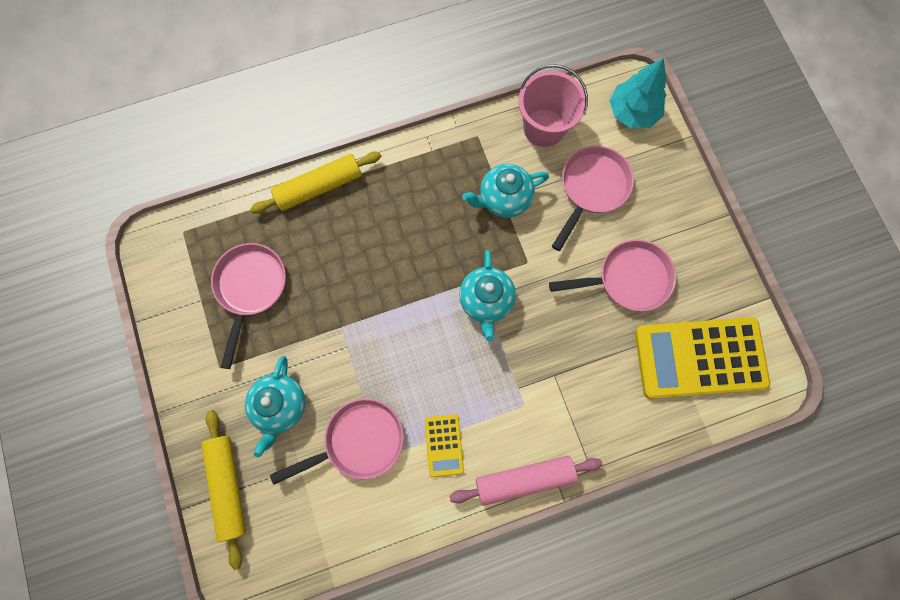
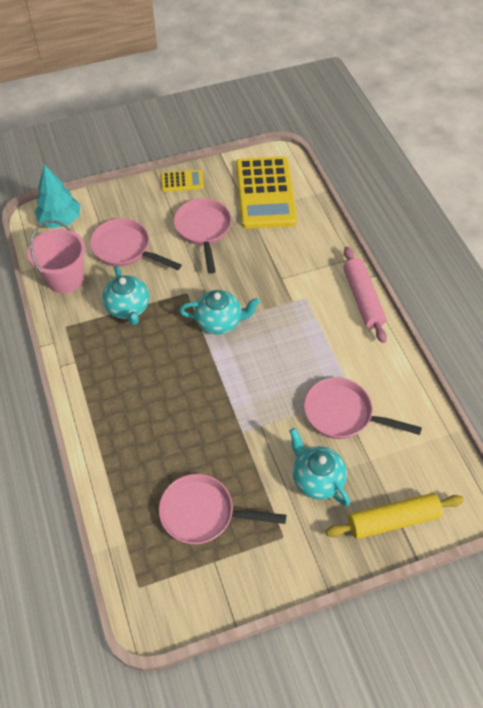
camera: 90 degrees left, 20 degrees down
(280, 406) = (316, 479): turquoise teapot -> turquoise teapot turned 135 degrees counterclockwise
(319, 187) = (101, 456): yellow rolling pin -> none
(358, 441) = (343, 414): pink pan -> pink pan turned 45 degrees counterclockwise
(444, 445) = (341, 352): yellow calculator -> yellow calculator (182, 181)

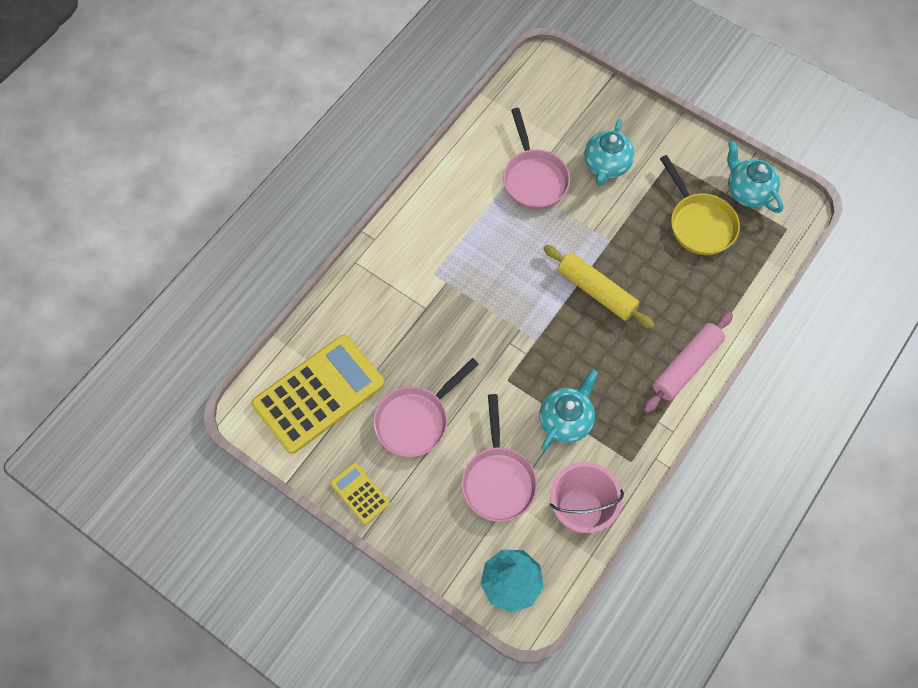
camera: 125 degrees left, 10 degrees up
(203, 513) = (699, 223): pink pan -> yellow pan
(219, 322) = (517, 328): turquoise teapot -> turquoise teapot (748, 191)
(363, 299) = (399, 226): pink rolling pin -> pink rolling pin (686, 366)
(393, 520) = (596, 102): yellow rolling pin -> yellow rolling pin (596, 291)

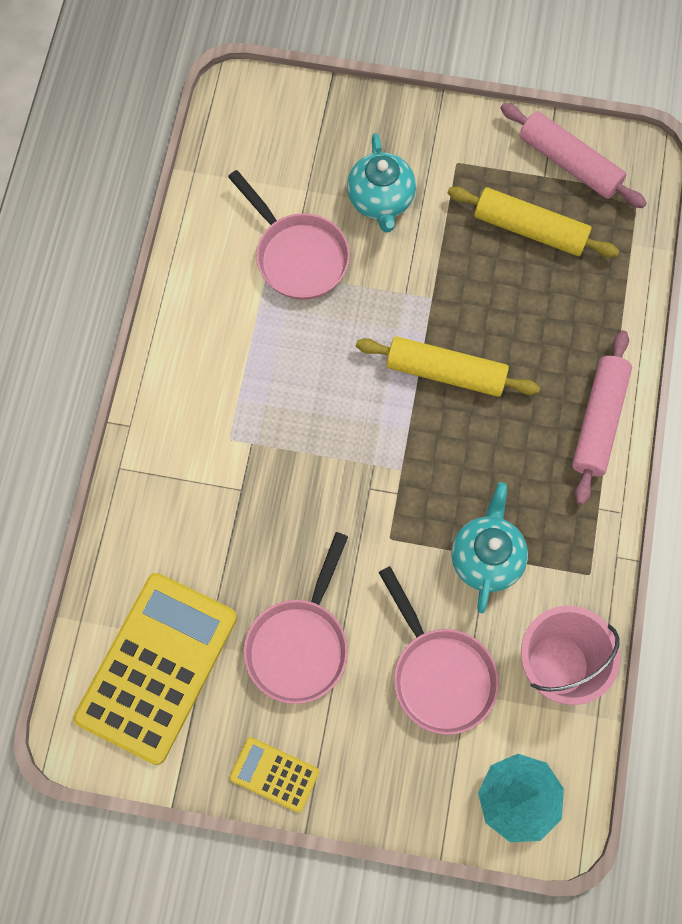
camera: 25 degrees left, 5 degrees up
(699, 223) = (530, 229): yellow pan -> yellow rolling pin
(748, 191) = (569, 163): turquoise teapot -> pink rolling pin

